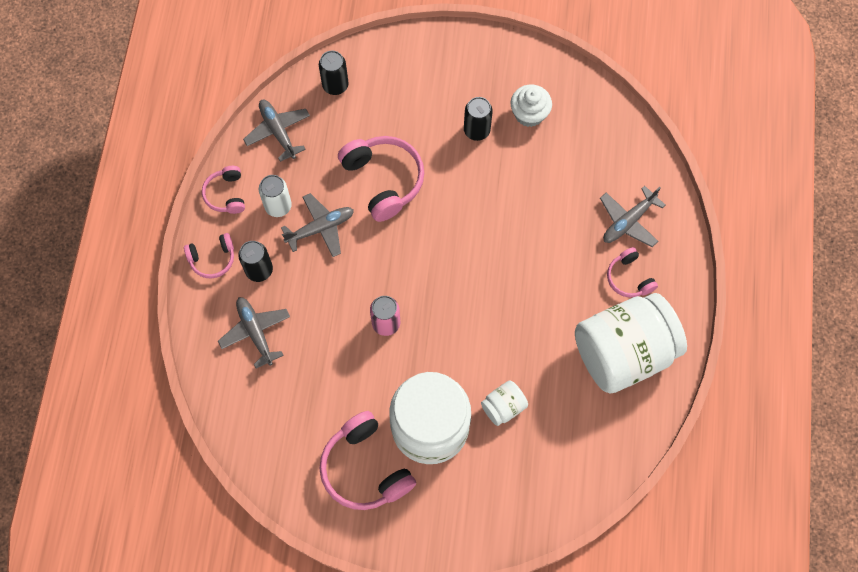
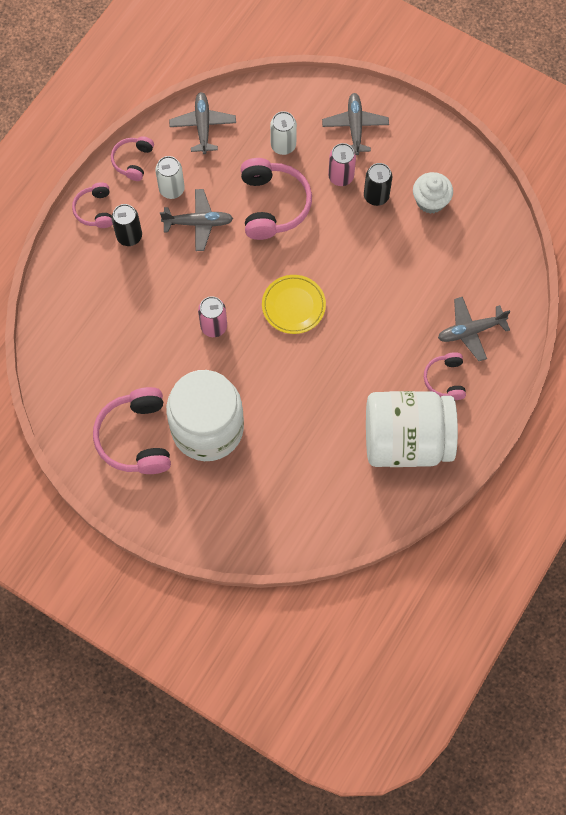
camera: 25 degrees right, 0 degrees up
(212, 259) = (95, 210): pink headphones -> pink headphones turned 75 degrees clockwise
(255, 332) = (101, 286): grey plane -> grey plane (355, 126)
(335, 85) = (272, 106): black can -> none
(365, 119) = (283, 145): none -> white can
(434, 126) = (341, 177): none -> pink can
(452, 269) = (293, 306): none -> yellow plate
(503, 407) = (278, 439): white jar -> none

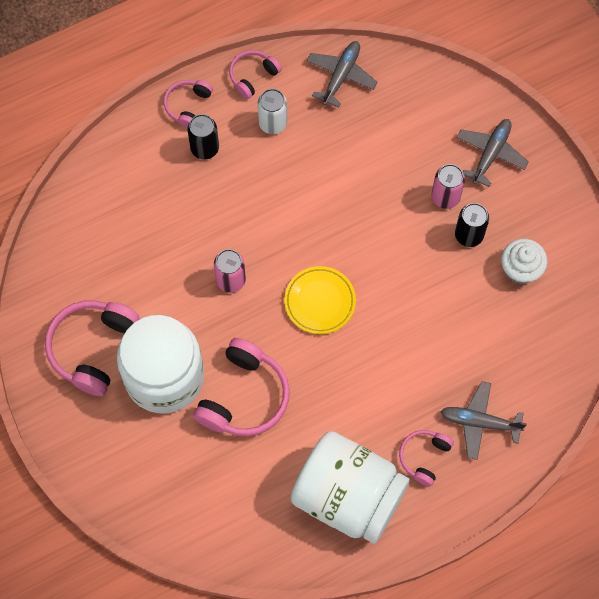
camera: 30 degrees right, 0 degrees up
(198, 223) = (278, 170): grey plane -> none
(272, 205) = (361, 190): pink headphones -> pink headphones (244, 396)
(283, 145) = (407, 136): white can -> none

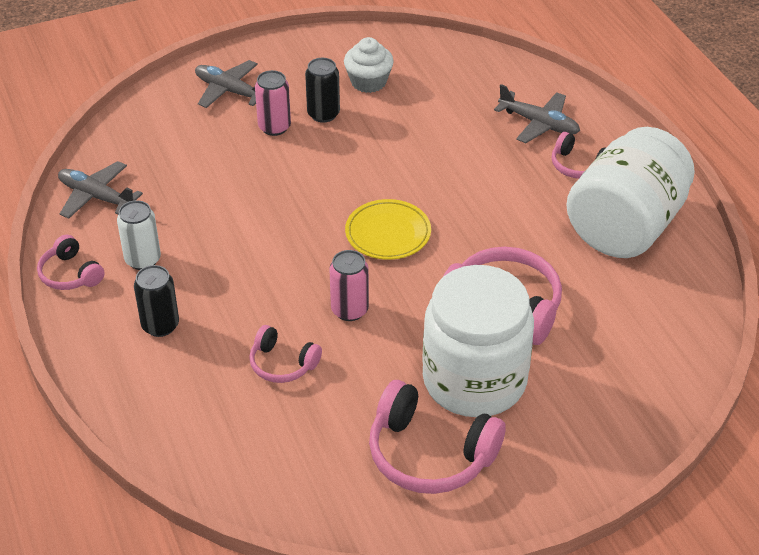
camera: 85 degrees left, 25 degrees down
(188, 106) = (93, 339): pink headphones -> pink headphones (282, 364)
(479, 422) = (539, 124): grey plane -> grey plane turned 75 degrees counterclockwise

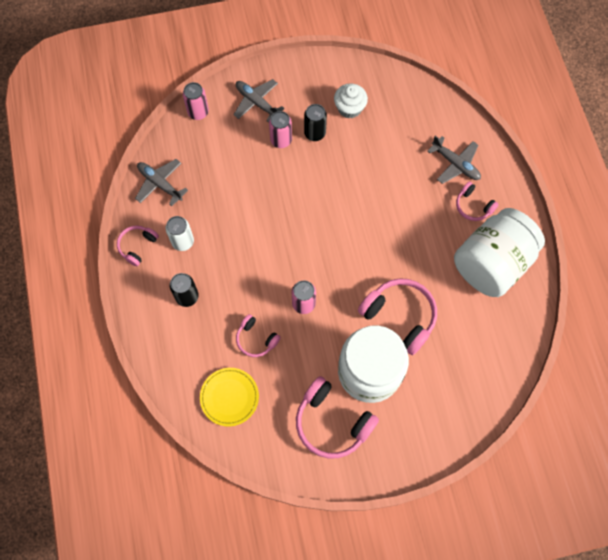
camera: 10 degrees right, 25 degrees up
(70, 274) = (137, 246): pink headphones -> pink headphones turned 60 degrees clockwise
(143, 111) = (198, 112): none -> pink can
(388, 233) = (338, 245): yellow plate -> yellow plate (229, 397)

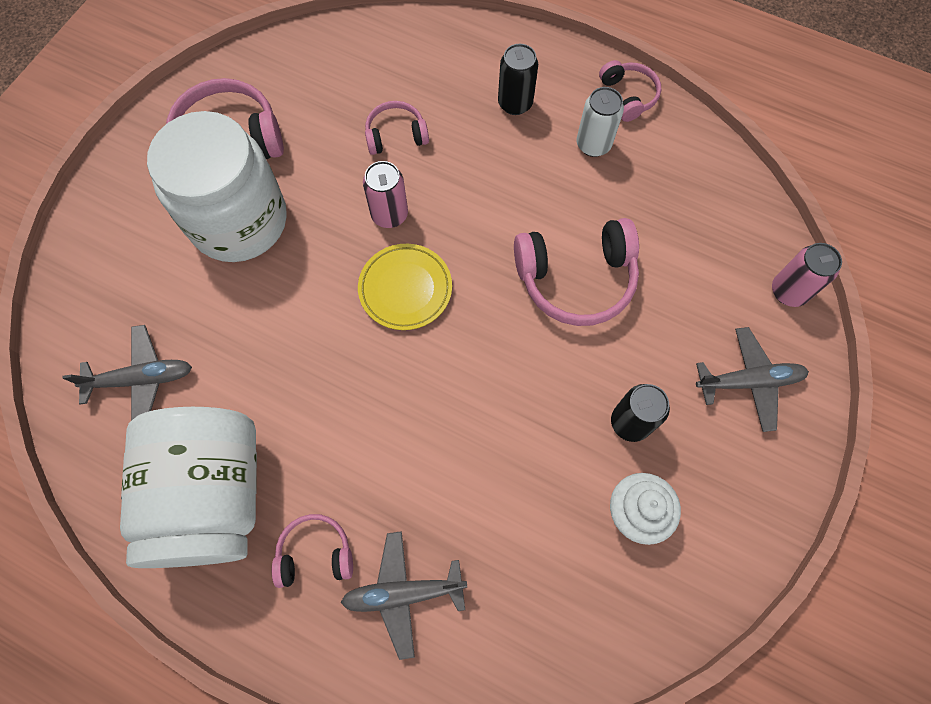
camera: 130 degrees right, 0 degrees up
(160, 184) = (701, 172): grey plane -> grey plane (141, 379)
(229, 397) = (357, 67): yellow plate -> yellow plate (405, 289)
(281, 140) = (655, 366): pink can -> none
(399, 317) = (265, 309): pink headphones -> pink headphones (576, 279)

